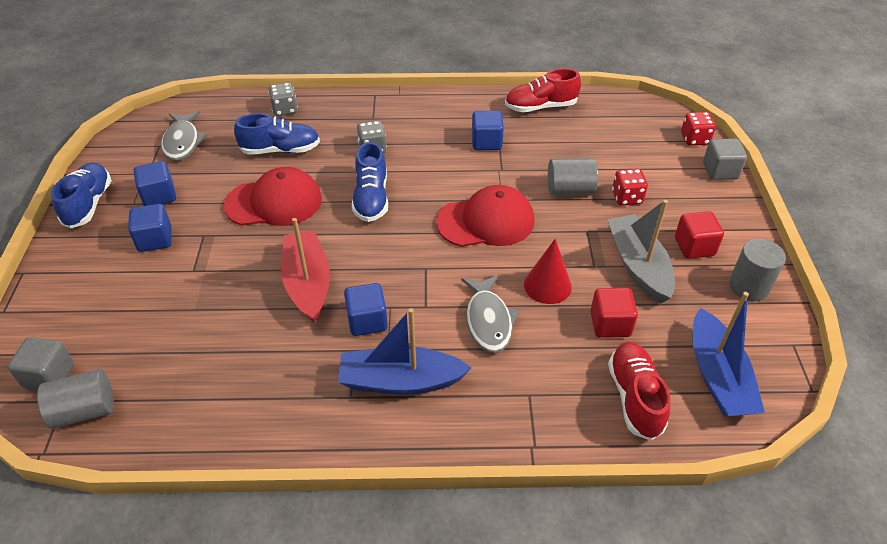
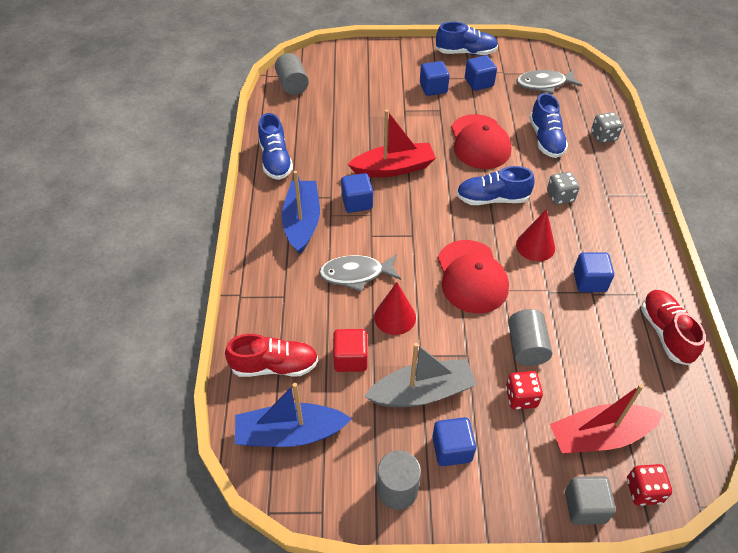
camera: 90 degrees right, 5 degrees up
(49, 376) = (318, 67): grey cube -> none
(268, 422) = (275, 160): none -> blue shoe
(442, 172) = (535, 246): none -> red cone
(653, 156) = (599, 436): none -> red boat
(694, 247) = (452, 449): red cube -> blue cube

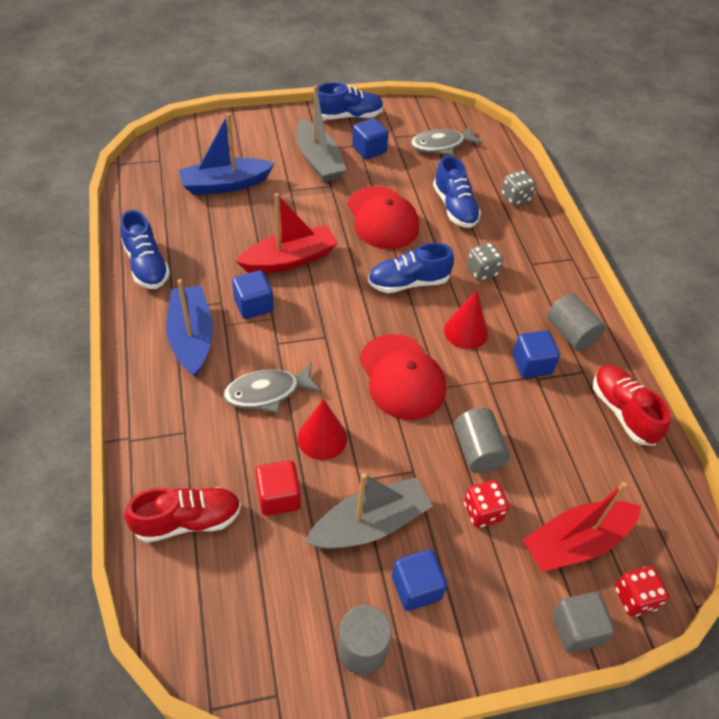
camera: 15 degrees left, 0 degrees up
(290, 433) = (221, 603): blue boat -> blue boat (225, 185)
(292, 85) = (152, 172): grey cylinder -> grey cylinder (570, 333)
(433, 88) = (319, 161): blue cube -> grey boat

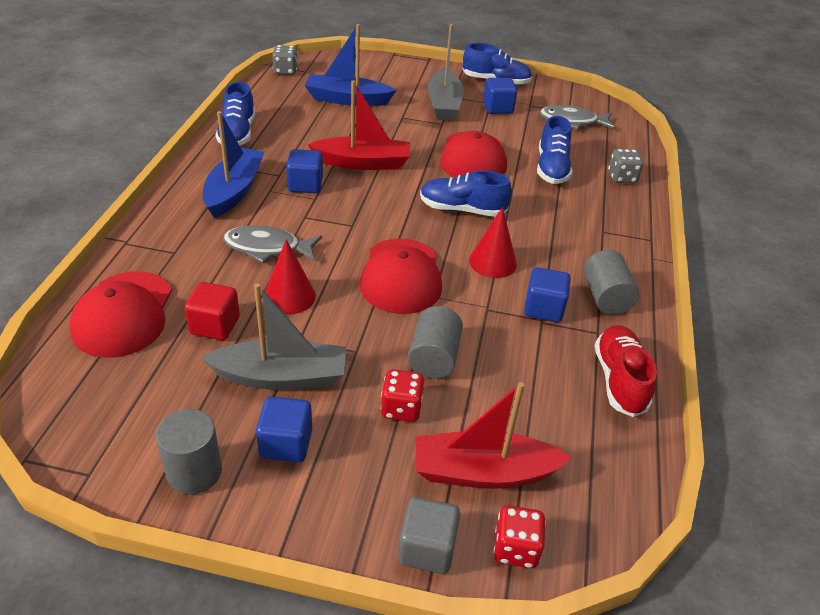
camera: 25 degrees right, 10 degrees down
(188, 521) = (123, 314): red shoe -> red cap
(482, 271) = (544, 222): grey dice -> grey dice (285, 71)

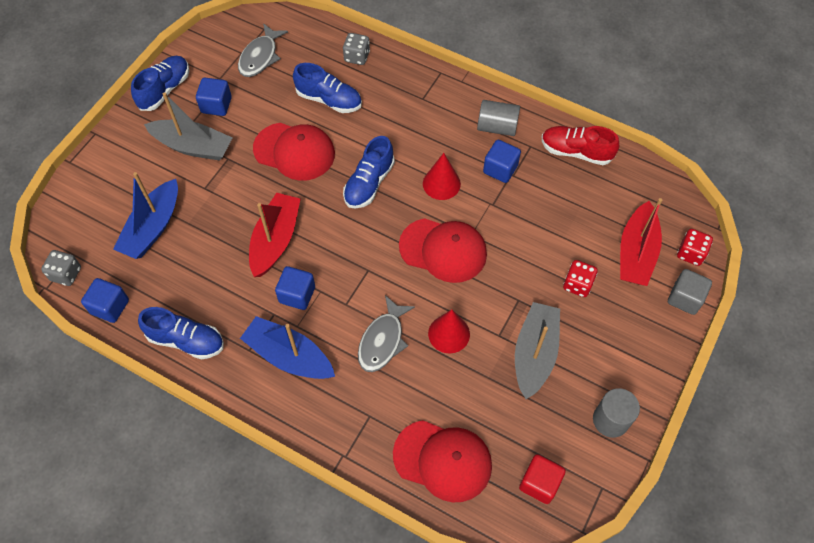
camera: 70 degrees left, 20 degrees up
(215, 325) = (471, 392): red cube -> red cube (539, 483)
(286, 444) = (596, 360): blue cube -> blue cube (110, 307)
(434, 358) = (535, 252): grey cylinder -> none

